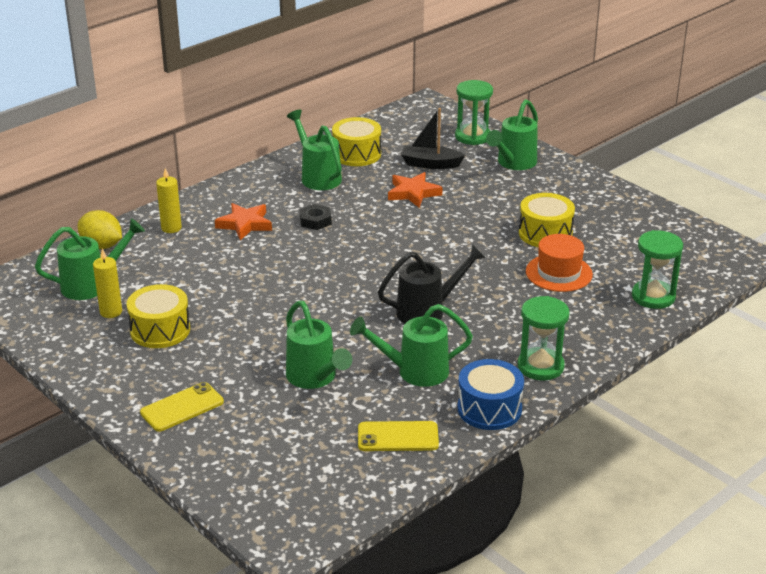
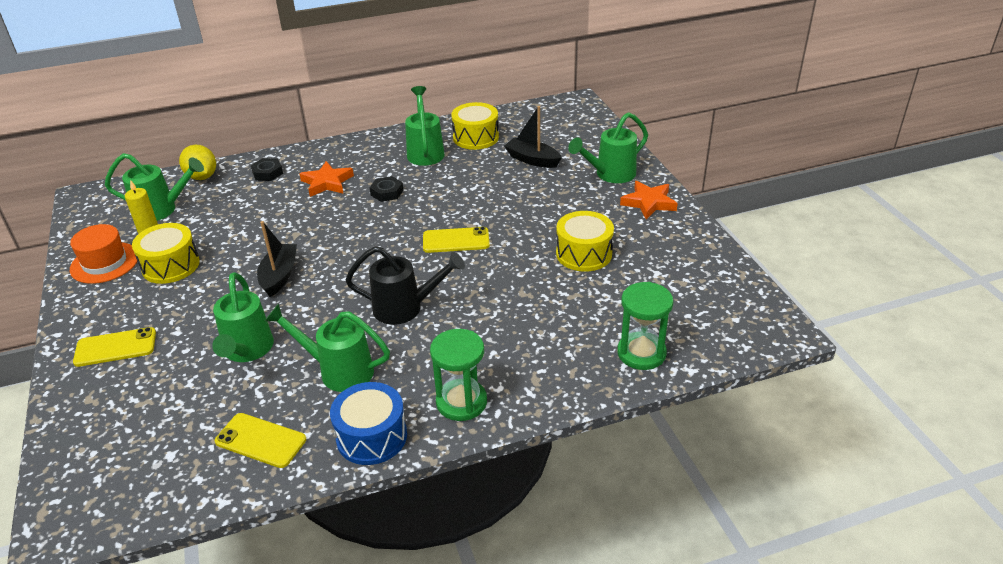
camera: 25 degrees right, 5 degrees up
(171, 228) = (267, 173): yellow candle -> black nut
(282, 313) = (279, 276): none -> black boat
(413, 193) = (494, 184): orange star -> orange star (649, 203)
(422, 247) = (456, 240): none -> yellow phone
(472, 136) = (593, 141): green hourglass -> none
(559, 273) = (564, 300): orange hat -> orange hat (104, 263)

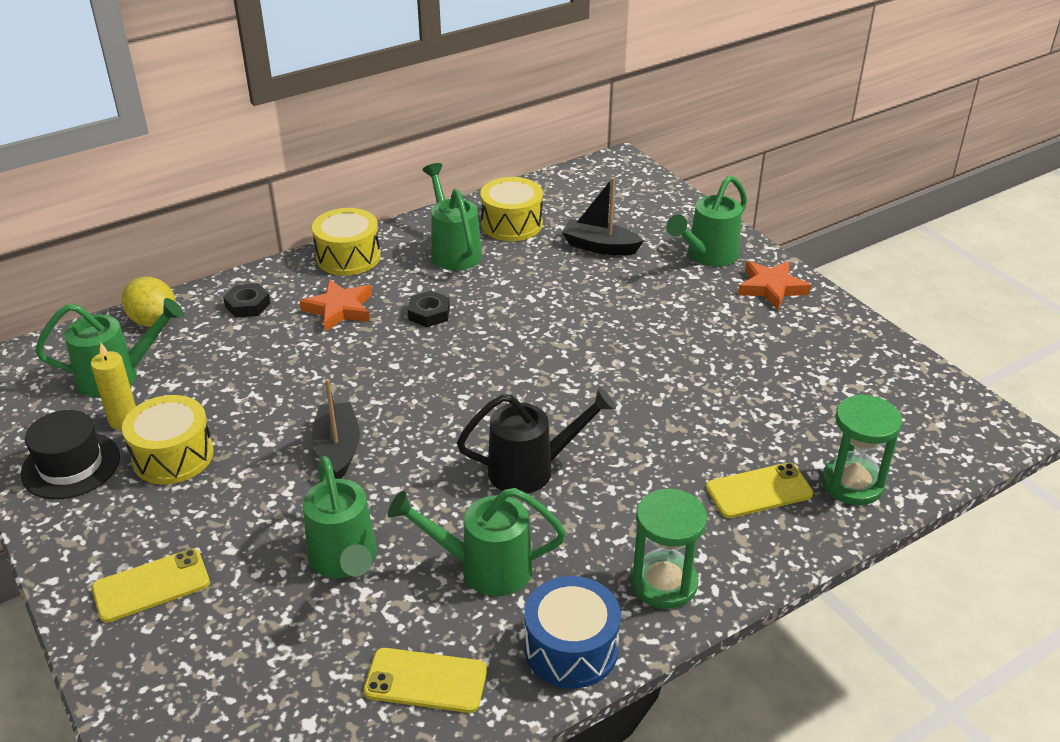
camera: 15 degrees left, 0 degrees up
(104, 263) = (71, 465): orange hat -> black hat
(456, 240) = (553, 368): yellow phone -> yellow phone (758, 491)
(584, 254) = (723, 365): yellow drum -> yellow drum (348, 257)

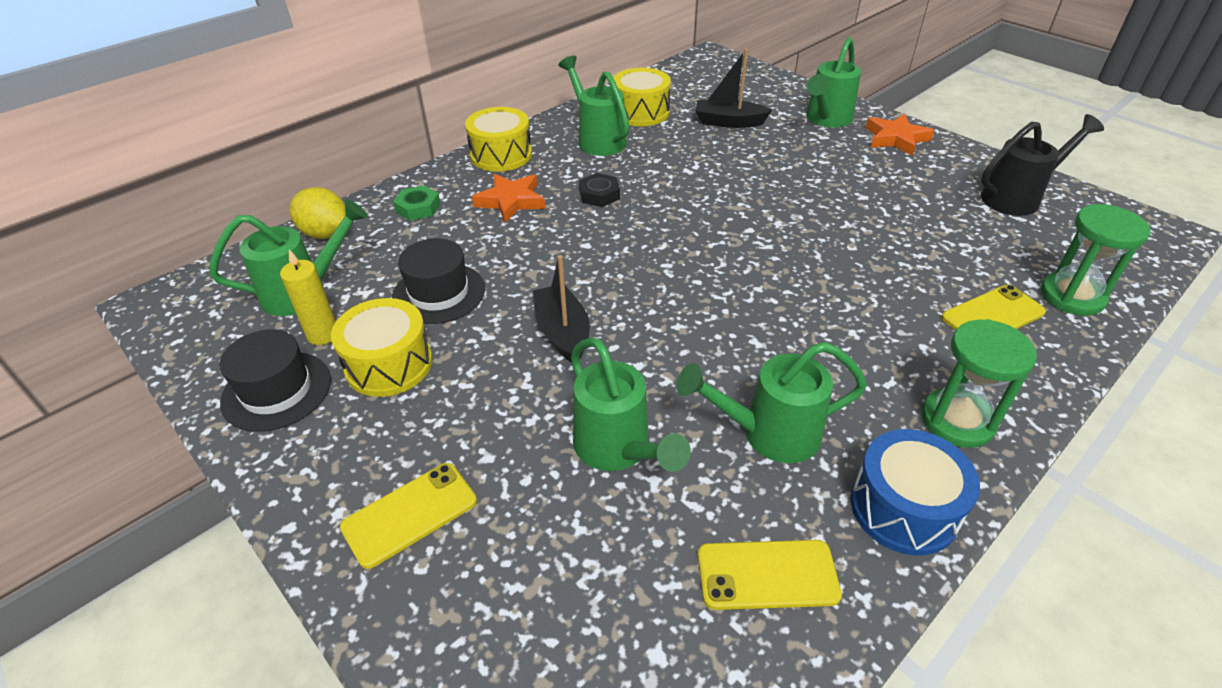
camera: 10 degrees left, 5 degrees up
(238, 395) = (439, 293): none -> black hat
(247, 305) = (418, 208): black nut -> green nut
(531, 469) = (766, 325): black watering can -> black watering can (1017, 198)

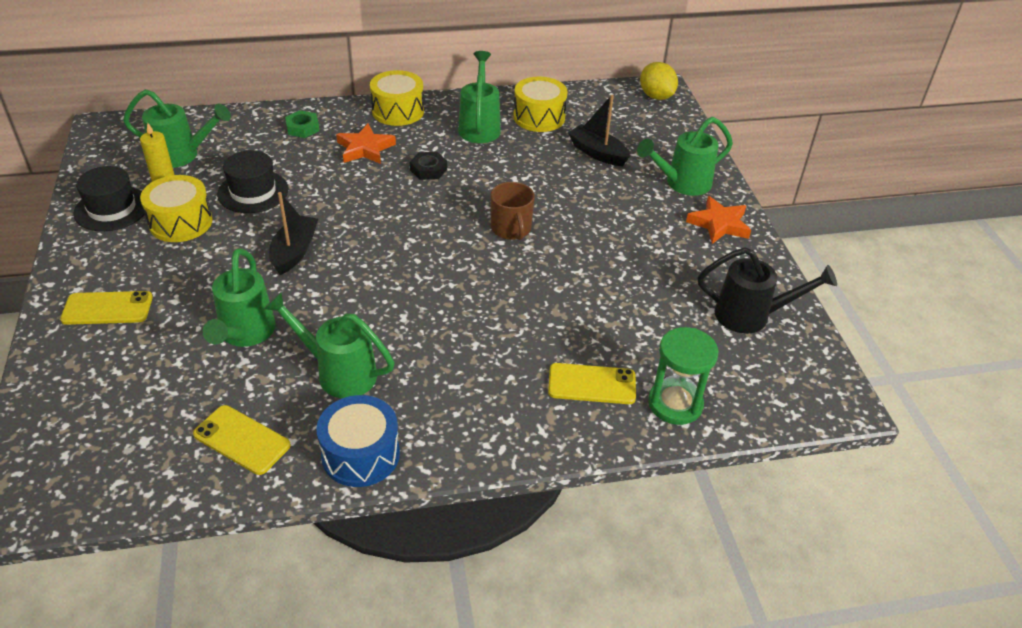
camera: 30 degrees right, 0 degrees up
(326, 234) = (231, 122): yellow lemon -> yellow lemon (656, 96)
(743, 214) = (511, 229): none -> brown mug
(957, 420) = (465, 430): green hourglass -> none

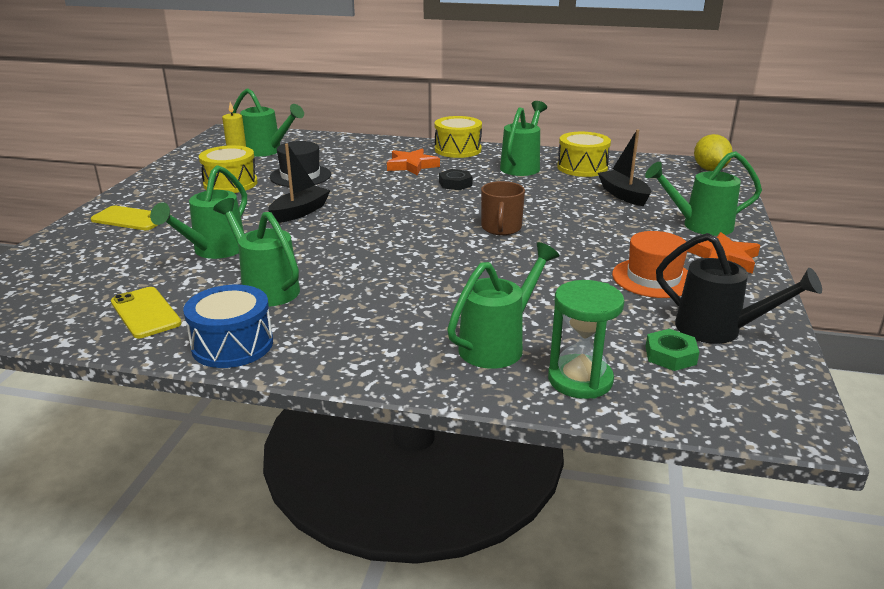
camera: 25 degrees right, 15 degrees down
(112, 209) = (190, 170): black hat -> none
(302, 128) = (372, 149): green nut -> green nut (670, 355)
(592, 384) = (498, 345): yellow phone -> green watering can
(675, 265) = (653, 278): none -> orange hat

